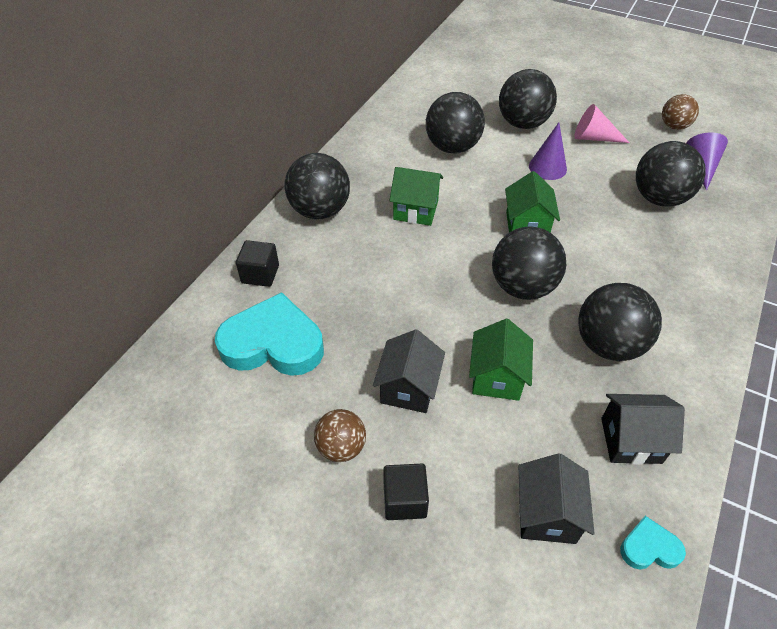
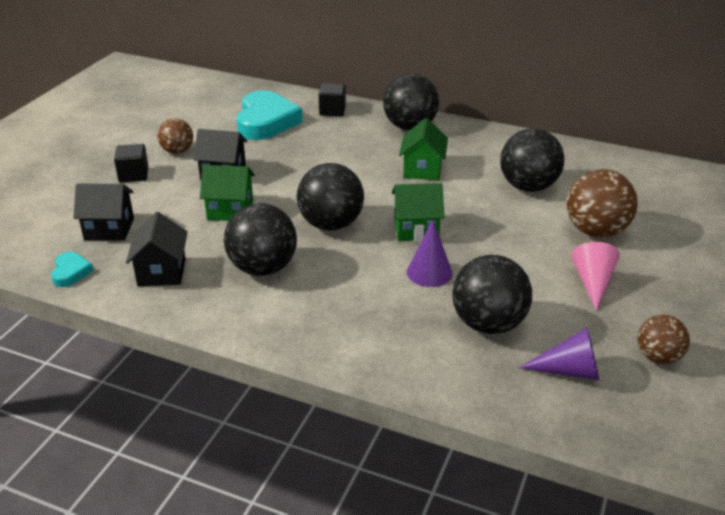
camera: 85 degrees right, 15 degrees down
(522, 123) = (596, 231): black ball -> brown ball
(547, 167) = (517, 245): purple cone -> purple cone (429, 272)

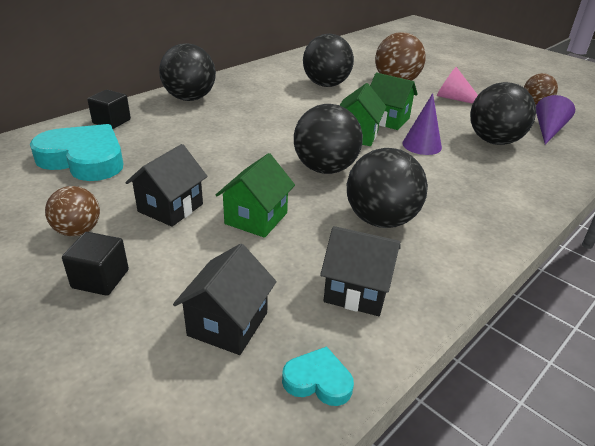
camera: 70 degrees left, 0 degrees up
(422, 170) = (267, 111): green house -> green house (387, 120)

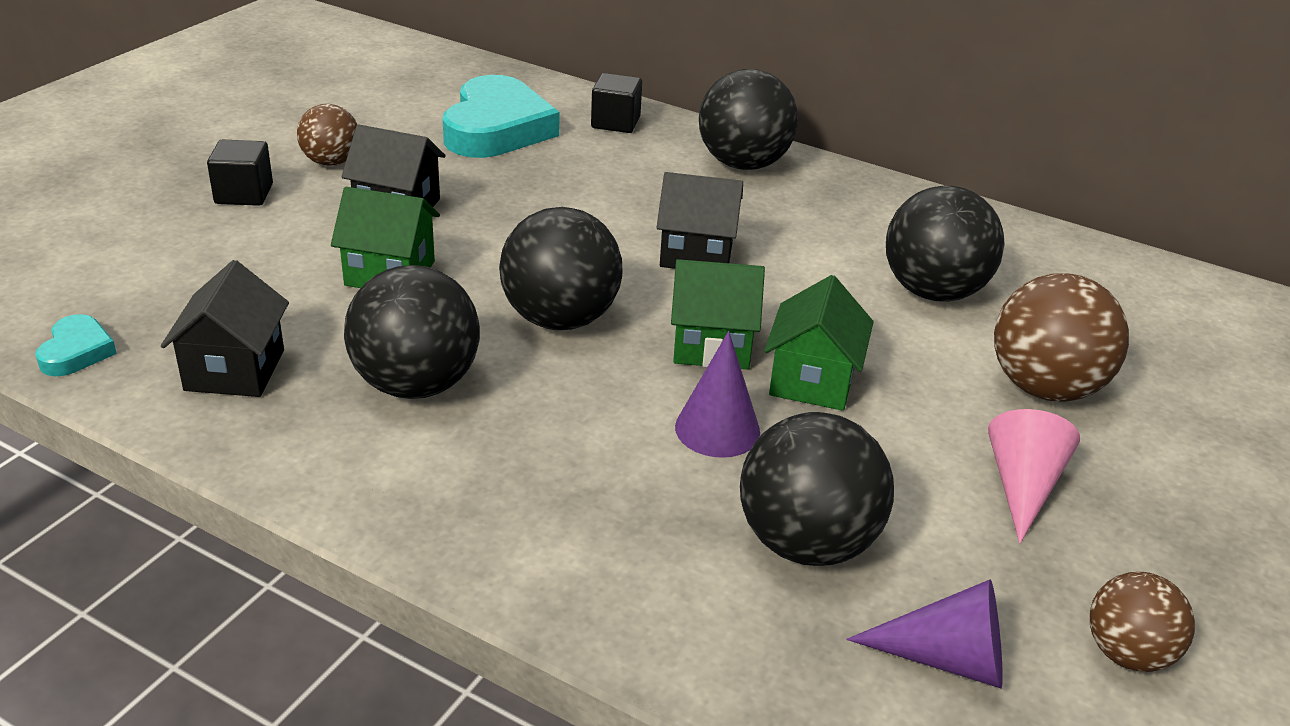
camera: 75 degrees right, 0 degrees up
(228, 324) = (170, 282): black house -> black house (696, 254)

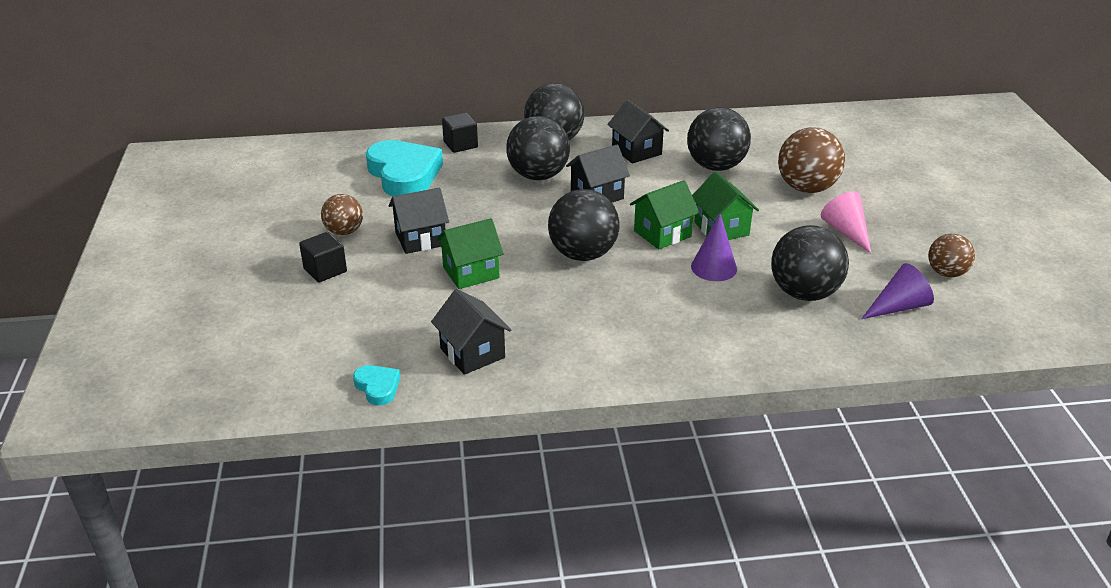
camera: 35 degrees left, 0 degrees up
(416, 385) = (565, 315): black ball -> black ball (538, 176)
(840, 222) = (636, 151): none -> black house

